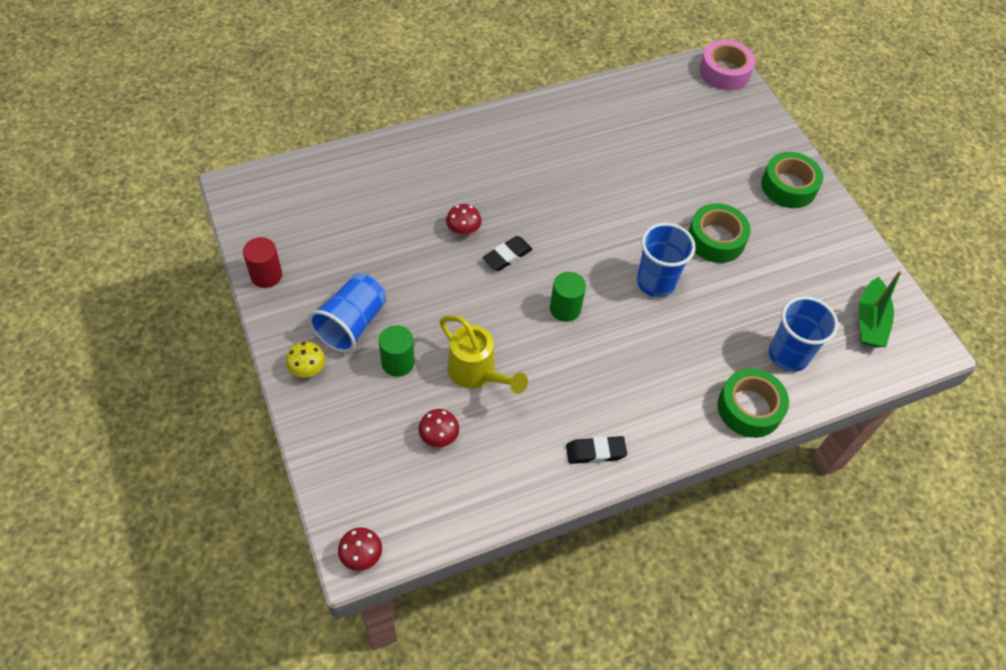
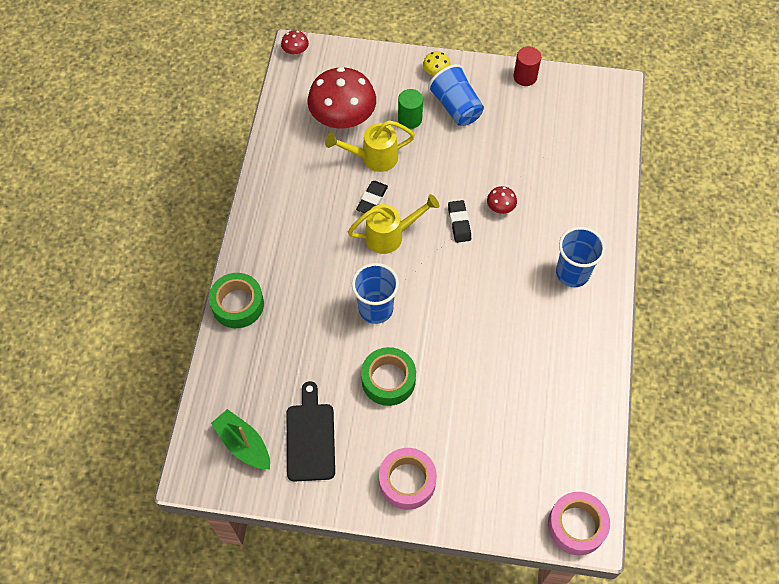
camera: 125 degrees right, 5 degrees up
(439, 436) = (343, 117): red mushroom -> red mushroom, size x2.37
(565, 309) = (390, 235): green cylinder -> yellow watering can
(595, 452) = (273, 194): black eraser -> black eraser (372, 199)
(788, 186) = (407, 481): green tape -> pink tape
(788, 355) = (257, 360): blue cup -> blue cup (572, 273)
(817, 272) = (310, 437): none -> black cutting board

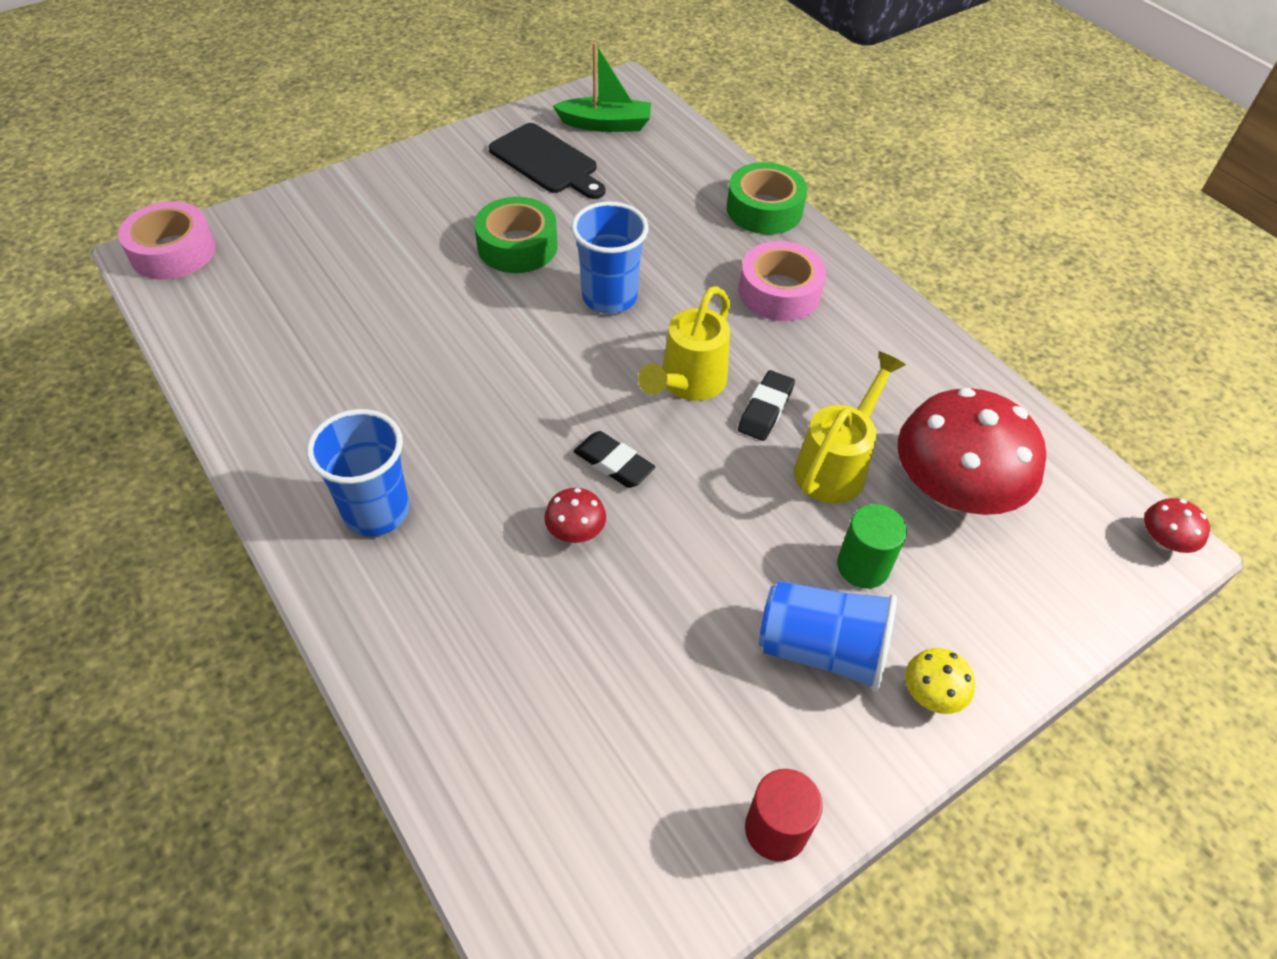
camera: 135 degrees right, 10 degrees down
(372, 199) = (765, 409): black eraser -> black eraser turned 45 degrees clockwise
(407, 481) = (407, 185): pink tape -> pink tape (779, 292)

